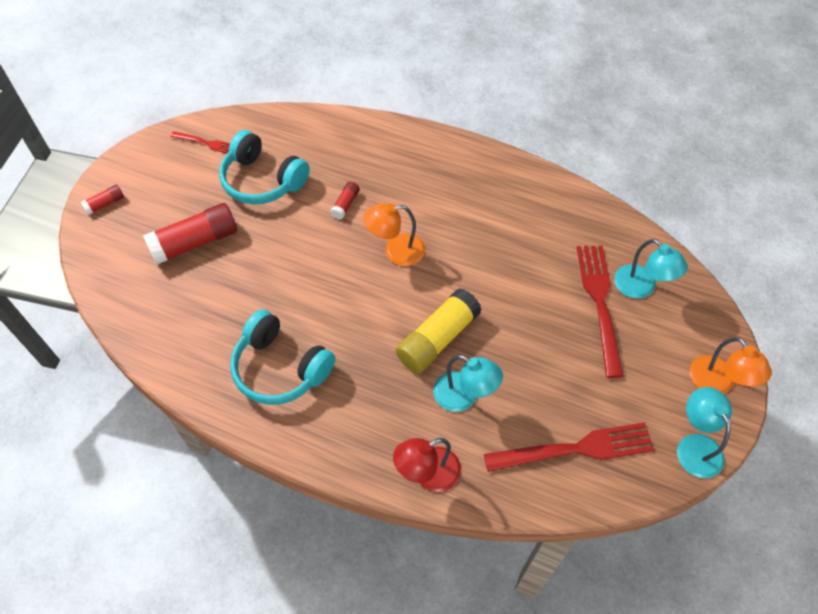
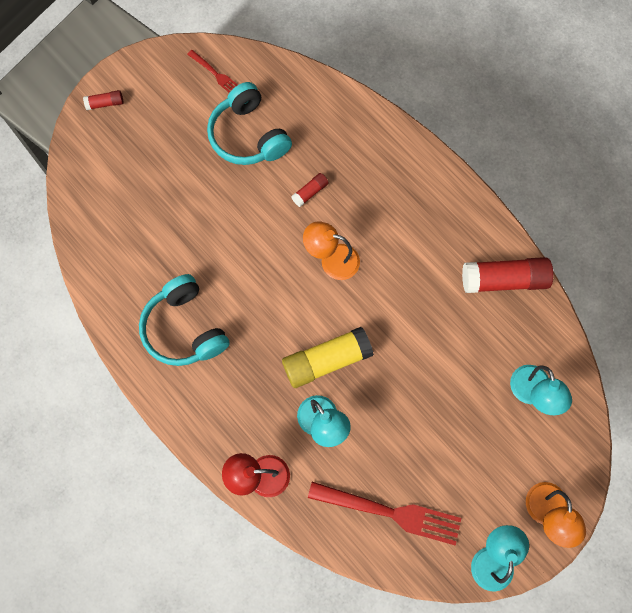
camera: 25 degrees right, 15 degrees up
(195, 242) = (165, 176): red glue stick -> red glue stick (504, 280)
(600, 303) = (486, 391): red fork -> none

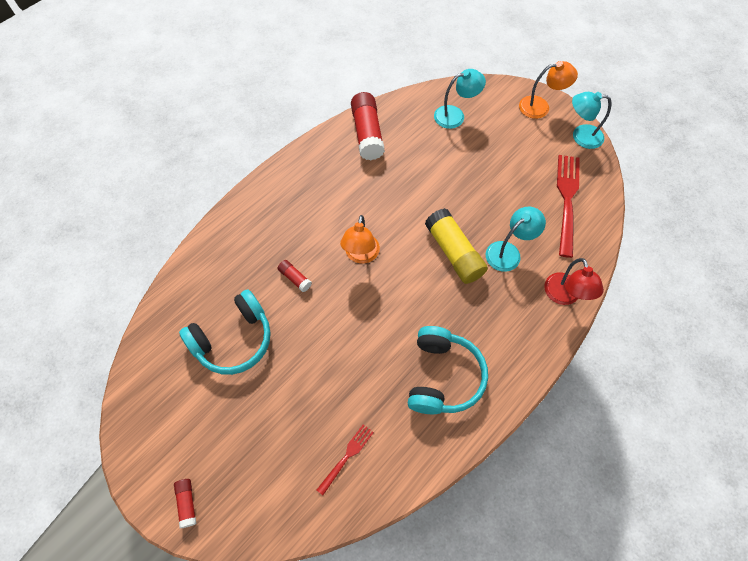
camera: 95 degrees left, 10 degrees down
(184, 328) = (443, 376): turquoise headphones -> turquoise headphones turned 45 degrees counterclockwise
(216, 74) = (158, 381): red fork -> red fork (346, 456)

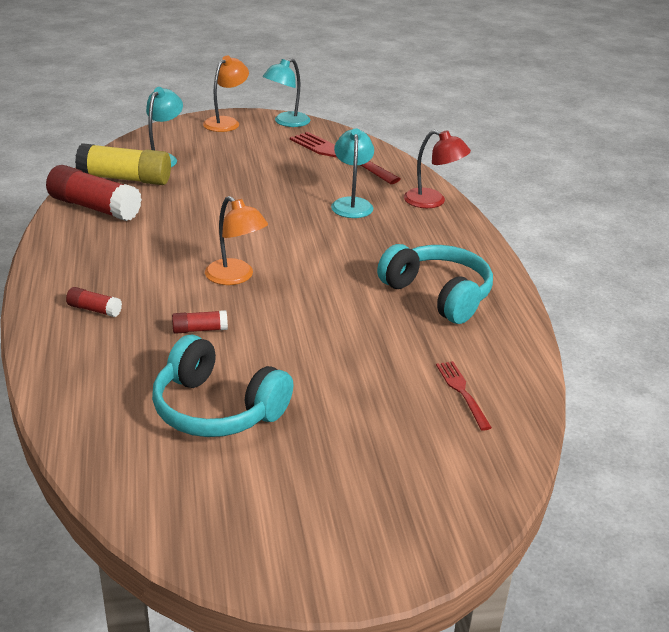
camera: 55 degrees left, 30 degrees down
(187, 503) = (395, 547): red glue stick -> red glue stick (94, 310)
(234, 340) = (217, 409): turquoise headphones -> turquoise headphones turned 120 degrees clockwise
(454, 253) = (312, 228): yellow glue stick -> yellow glue stick (125, 179)

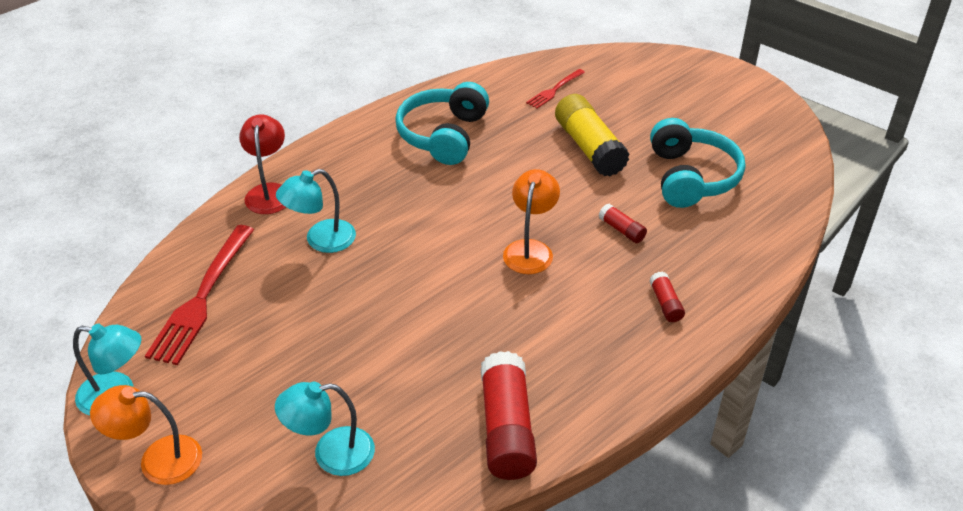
camera: 120 degrees left, 10 degrees up
(125, 179) = (416, 450): yellow glue stick -> yellow glue stick (589, 147)

